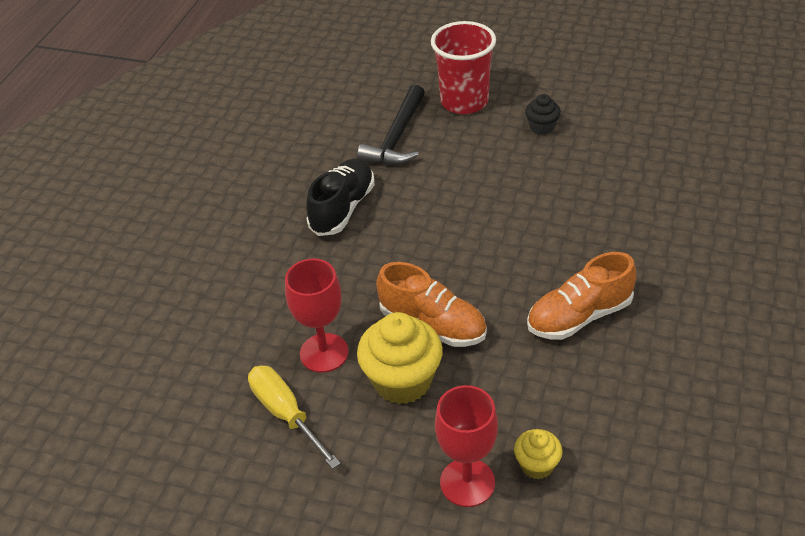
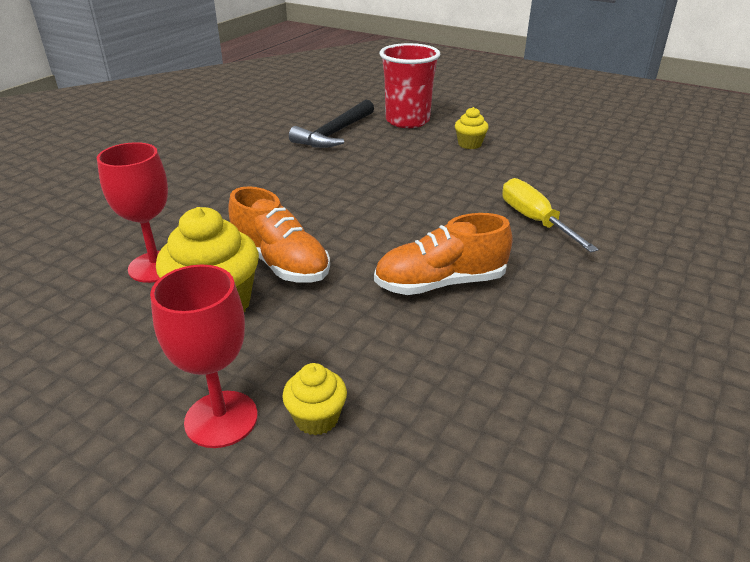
camera: 10 degrees right, 10 degrees down
(286, 414) = (76, 310): yellow screwdriver -> yellow screwdriver (535, 221)
(342, 208) = (255, 169): black shoe -> none
(542, 127) = (469, 144): black cupcake -> yellow cupcake

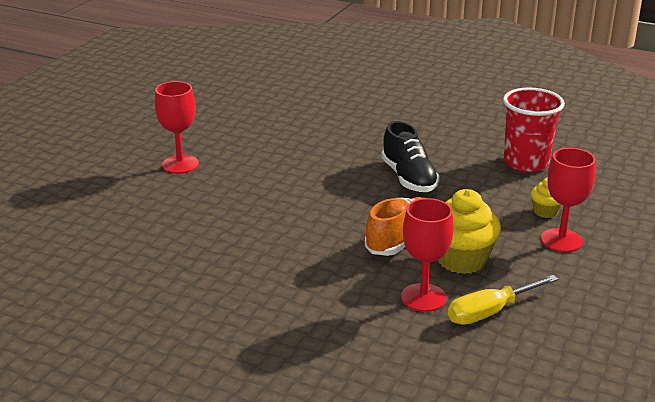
camera: 95 degrees left, 5 degrees down
(335, 133) = (144, 236): black hammer -> none
(407, 121) = (115, 196): red cup -> red cup (526, 163)
(440, 283) = (409, 178): orange shoe -> black shoe
(469, 144) = (180, 164): yellow cupcake -> red goblet
(535, 221) = (320, 144): yellow screwdriver -> yellow screwdriver (490, 312)

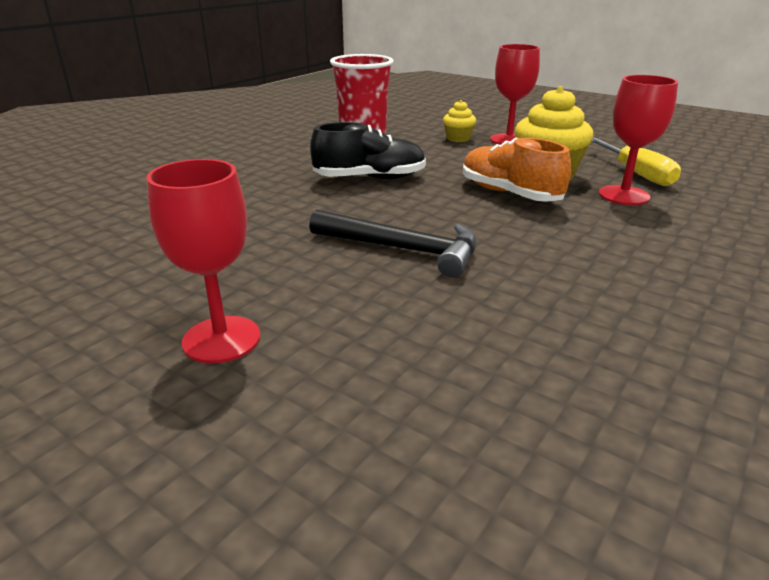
camera: 80 degrees left, 0 degrees up
(286, 201) = (402, 249): none -> black hammer

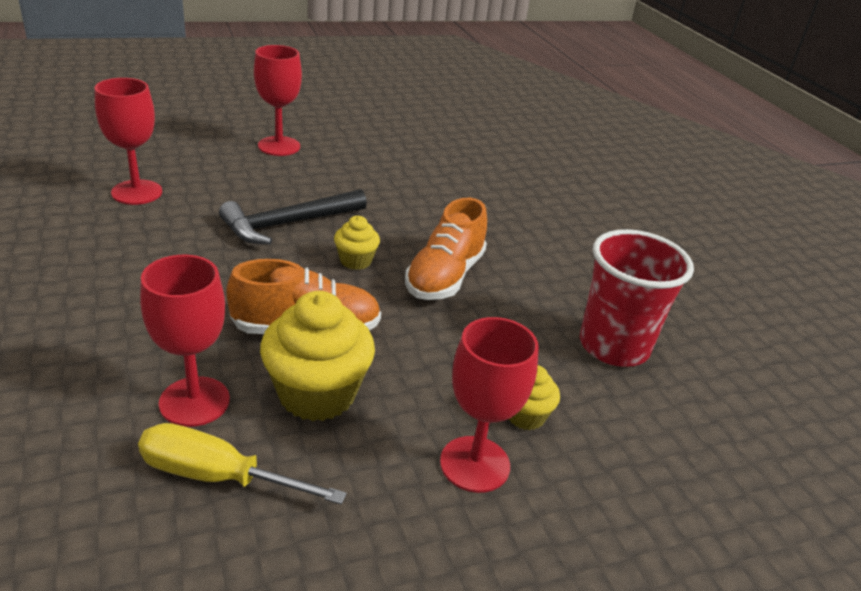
camera: 120 degrees right, 5 degrees up
(370, 178) = (445, 276): black shoe -> orange shoe
(406, 206) = (355, 261): none -> yellow cupcake
(510, 363) = (137, 192): none -> red goblet

